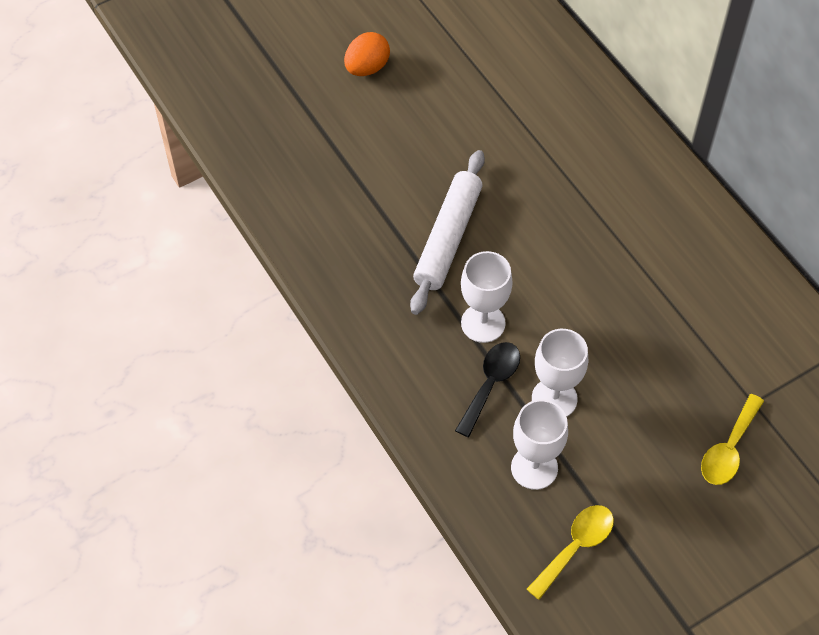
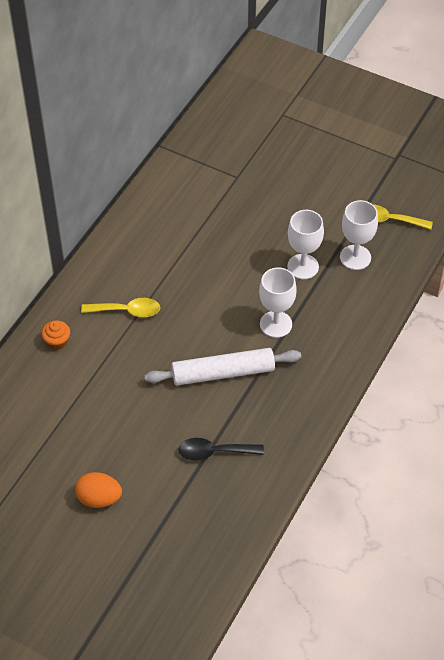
camera: 120 degrees left, 5 degrees down
(490, 384) = (316, 301): black spoon -> black spoon (214, 452)
(588, 109) = (57, 341): none -> orange cupcake
(728, 449) = (276, 177): yellow spoon -> yellow spoon (127, 311)

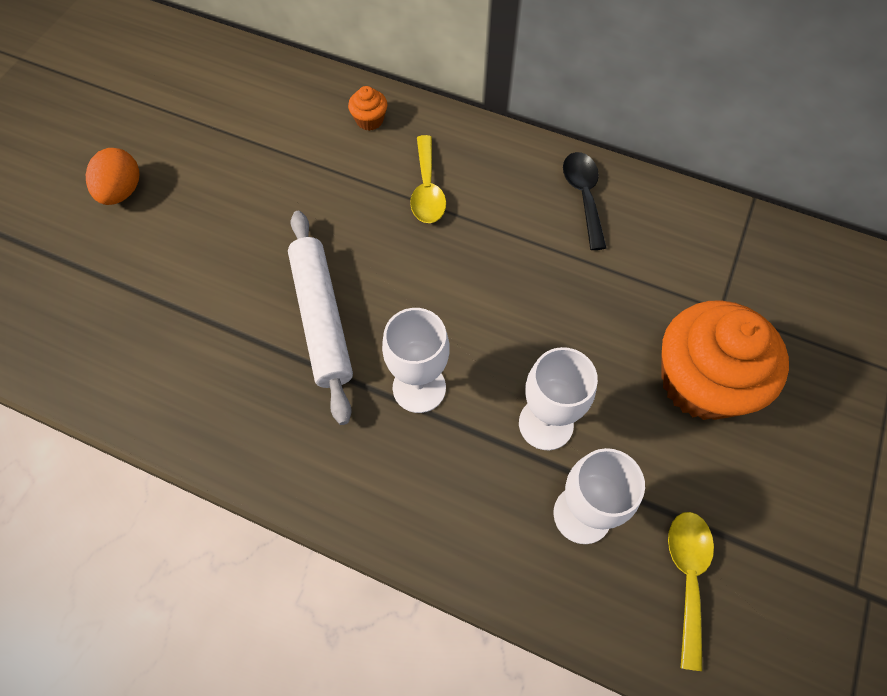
camera: 85 degrees right, 10 degrees up
(214, 452) = (181, 318): black spoon -> black spoon (583, 196)
(282, 194) = (701, 382): none -> orange cupcake

